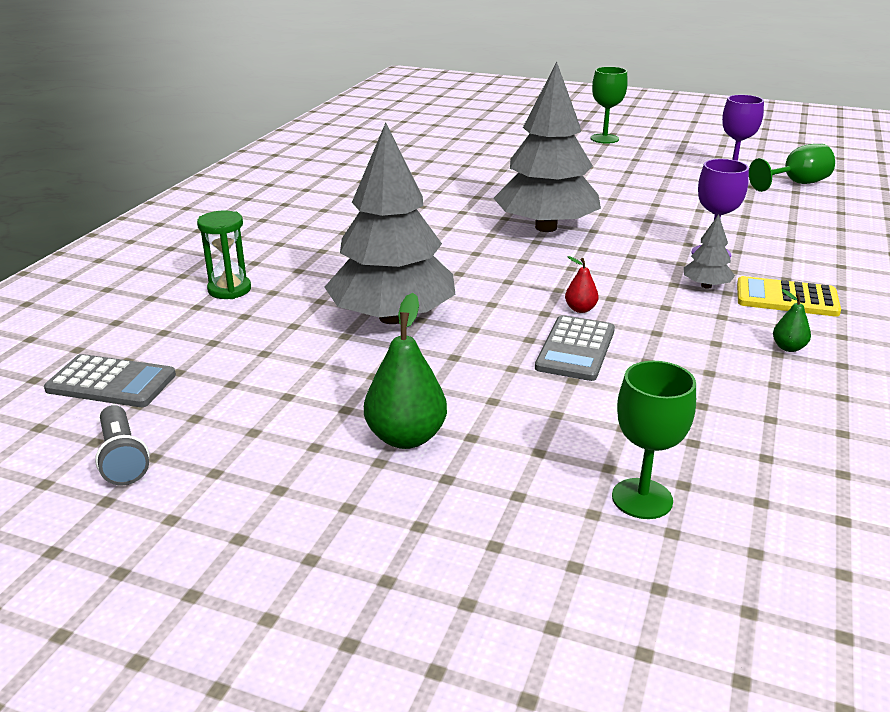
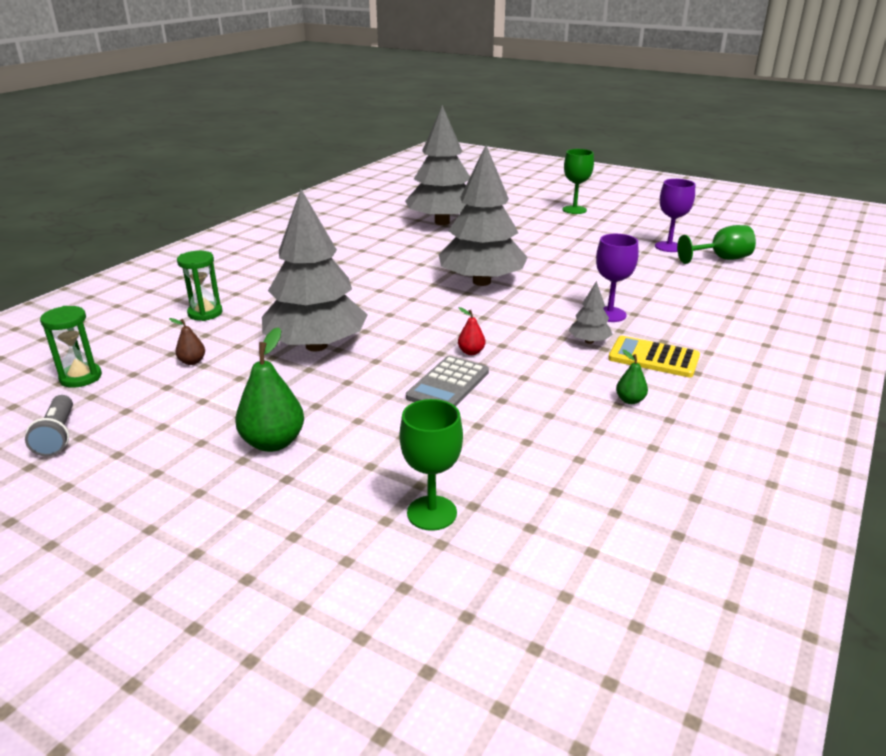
camera: 10 degrees right, 0 degrees up
(111, 382) = (81, 377): grey calculator -> green hourglass
(247, 350) = (192, 362): none -> brown pear
(460, 162) = (442, 222): none -> grey tree

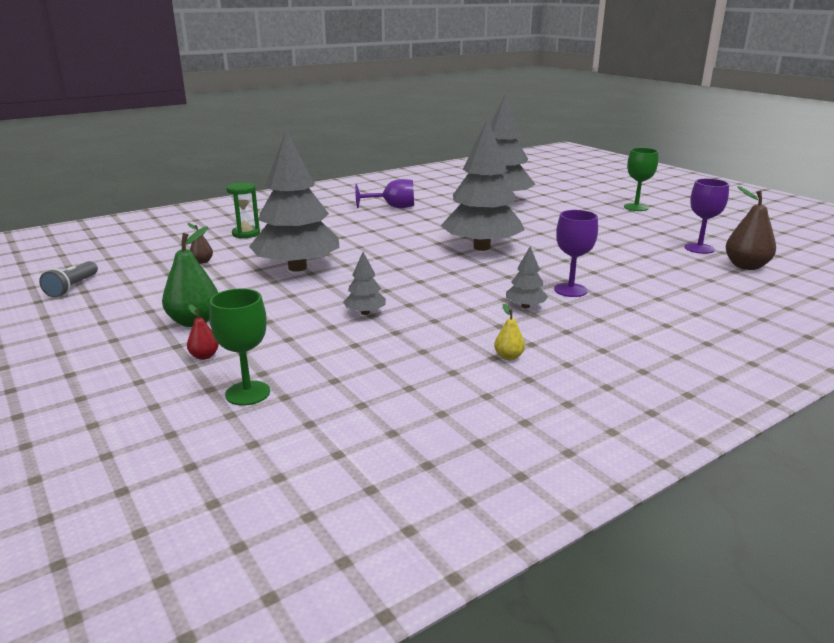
camera: 25 degrees right, 5 degrees down
(81, 377) = (124, 257): green hourglass -> none
(339, 248) = (393, 207): none -> purple goblet
(448, 385) = (365, 313): grey calculator -> grey tree
(471, 352) = (411, 294): red pear -> red pear (204, 356)
(630, 400) = (508, 357): green pear -> yellow pear
(653, 358) = (572, 330): yellow calculator -> none
(721, 259) = (746, 266): green goblet -> brown pear

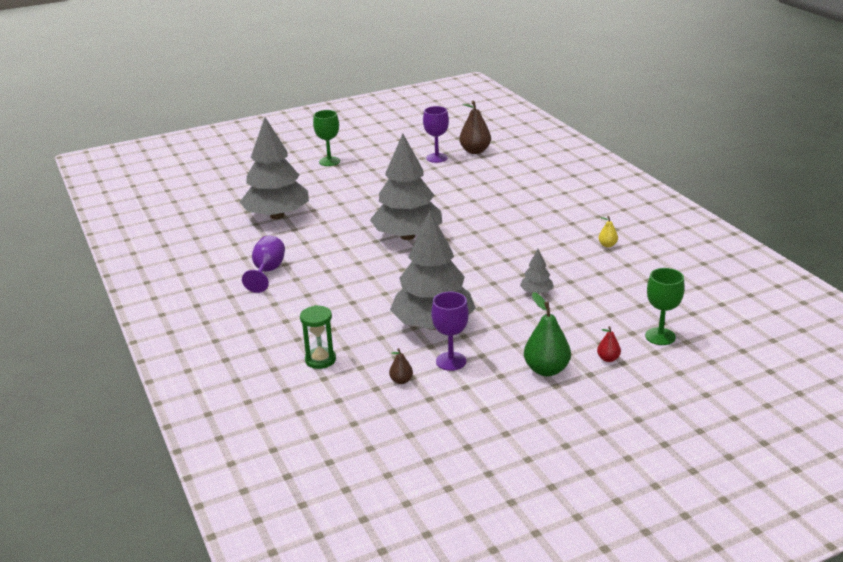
camera: 80 degrees left, 5 degrees up
(72, 288) = (457, 456): grey flashlight -> none
(525, 306) = (532, 231): grey tree -> none
(570, 290) = (506, 213): purple goblet -> purple goblet (451, 361)

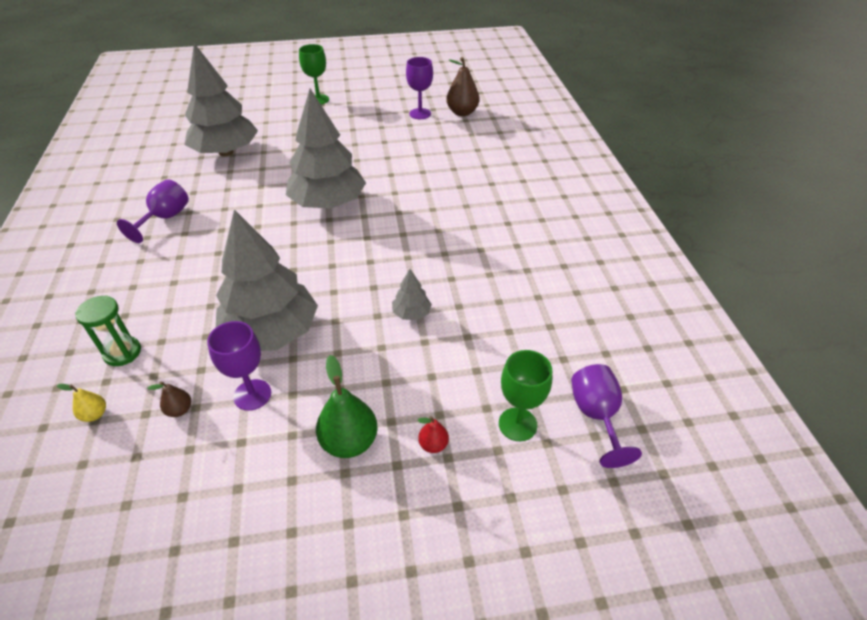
camera: 15 degrees right, 15 degrees up
(607, 245) = (530, 263): yellow pear -> yellow pear (95, 414)
(712, 321) = (596, 416): none -> purple goblet

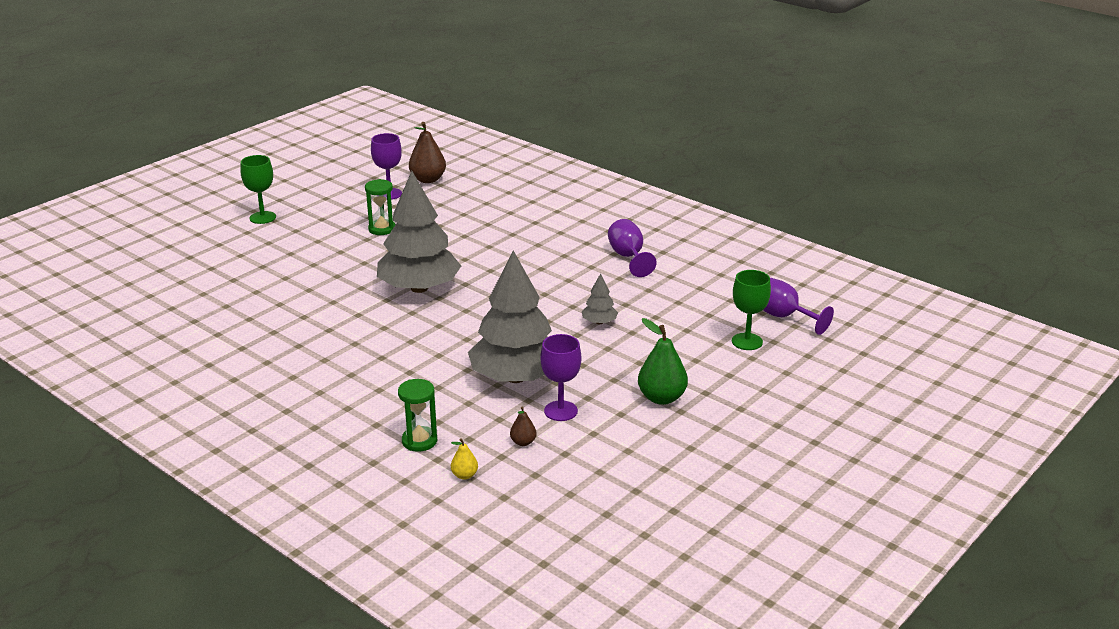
camera: 40 degrees left, 15 degrees down
(165, 218) = (284, 358): purple goblet -> purple goblet (628, 257)
(226, 152) = (246, 292): grey tree -> none
(375, 140) = (382, 229): none -> green hourglass
(433, 445) = (713, 374): red pear -> none

